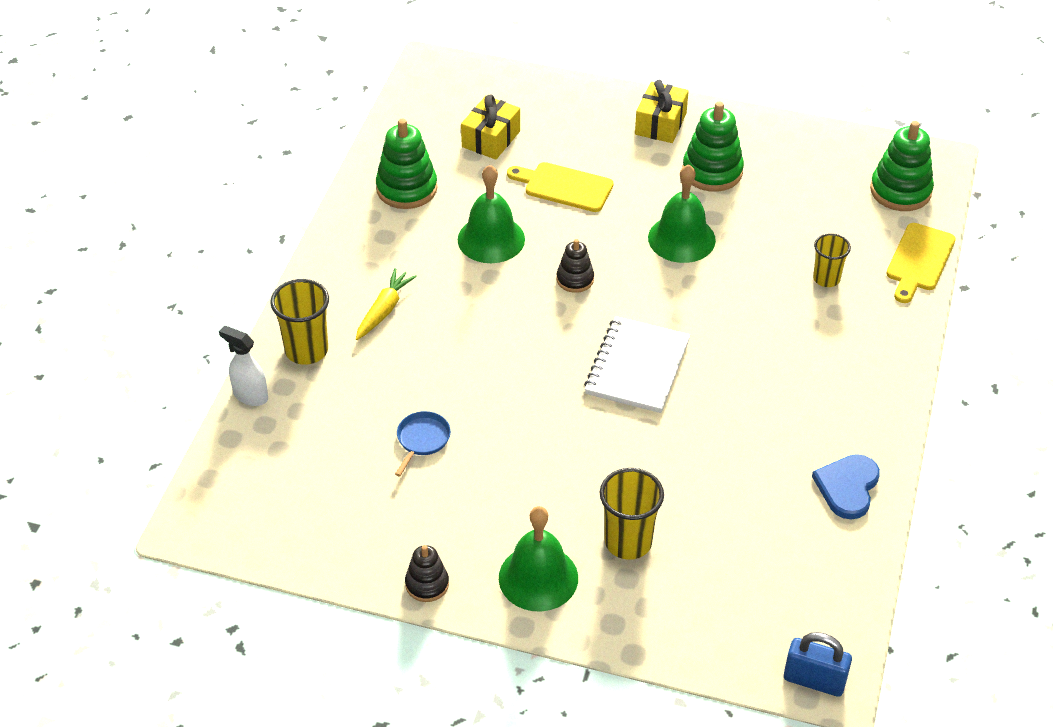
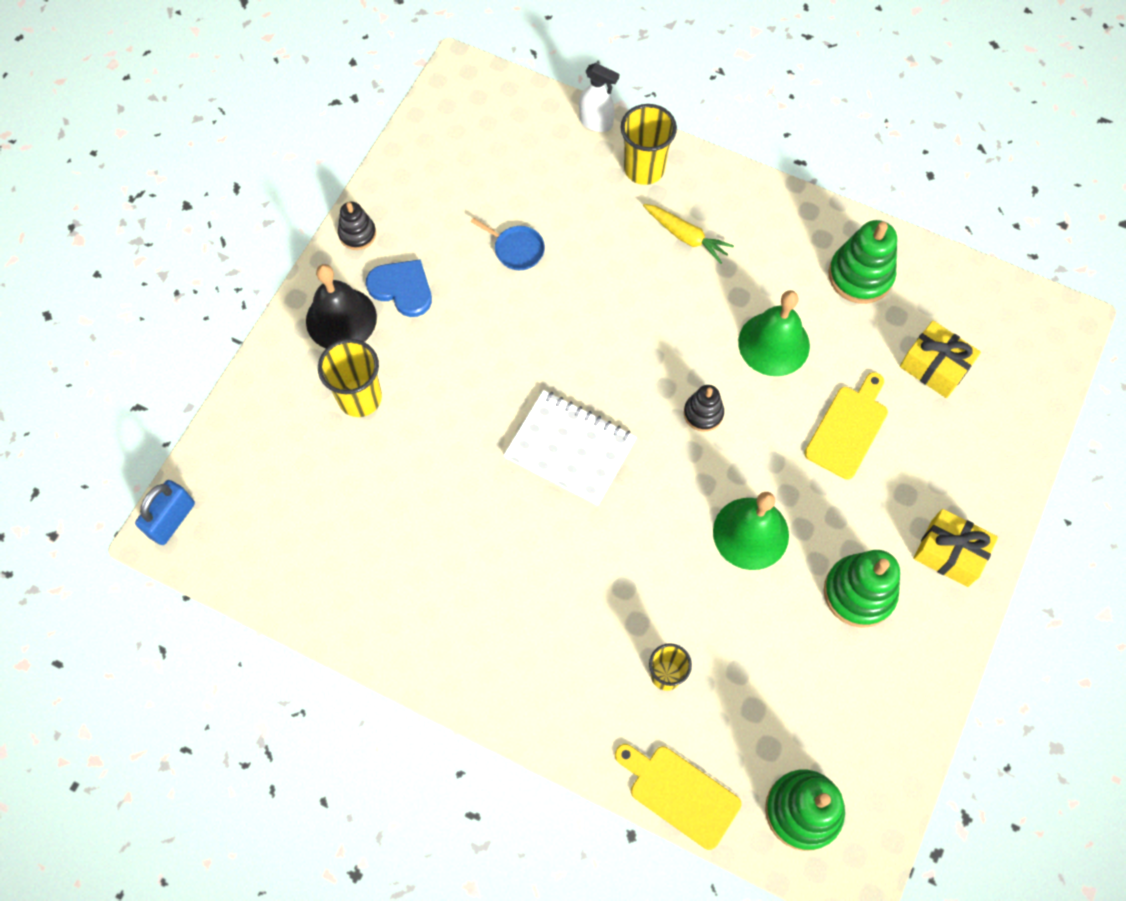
camera: 100 degrees right, 20 degrees up
(250, 396) = (596, 122): white spray bottle -> white spray bottle turned 75 degrees clockwise
(538, 577) = (341, 319): green bell -> black bell
(847, 487) = (374, 612): blue heart -> blue heart (402, 288)

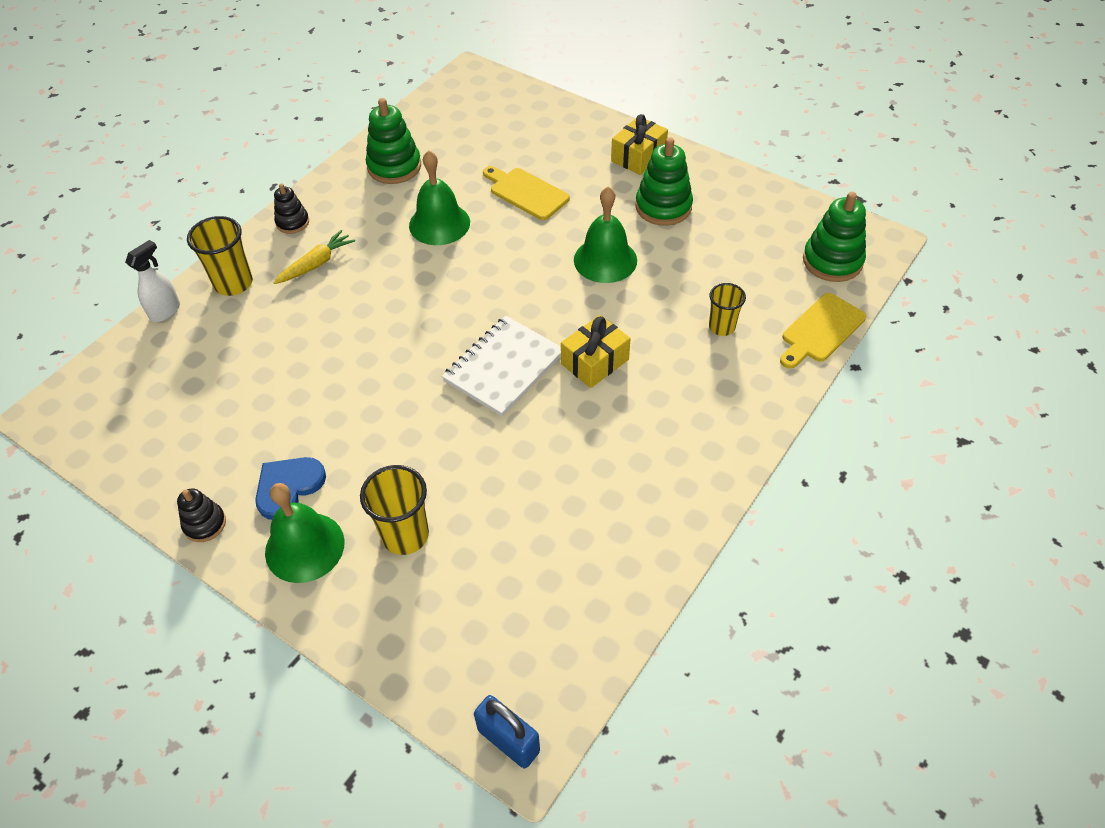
camera: 80 degrees left, 15 degrees down
(341, 319) = (304, 547): black bell -> green bell
(517, 249) = (280, 386): blue pan -> none
(703, 413) = (491, 274): black stacking toy -> black stacking toy (292, 222)
(934, 367) = (486, 140): yellow gift -> yellow gift (595, 362)

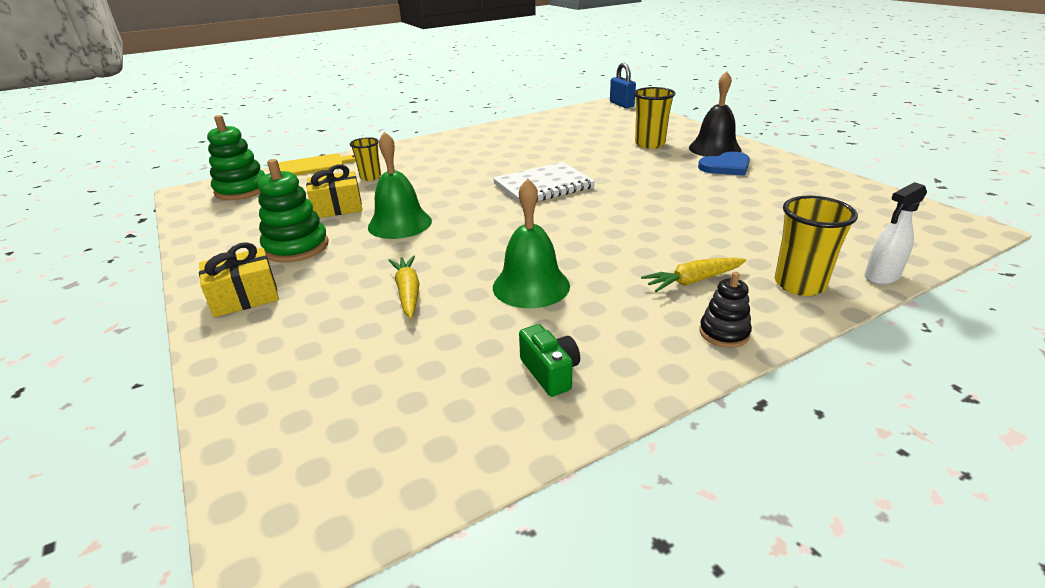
camera: 155 degrees left, 20 degrees down
(205, 524) = (786, 163): black stacking toy -> none
(304, 547) = (714, 149): green bell -> black bell
(394, 167) = (550, 372): green stacking toy -> green camera
(526, 193) = (408, 292): yellow cutting board -> yellow carrot
(595, 362) = (475, 178): yellow gift -> yellow gift (337, 207)

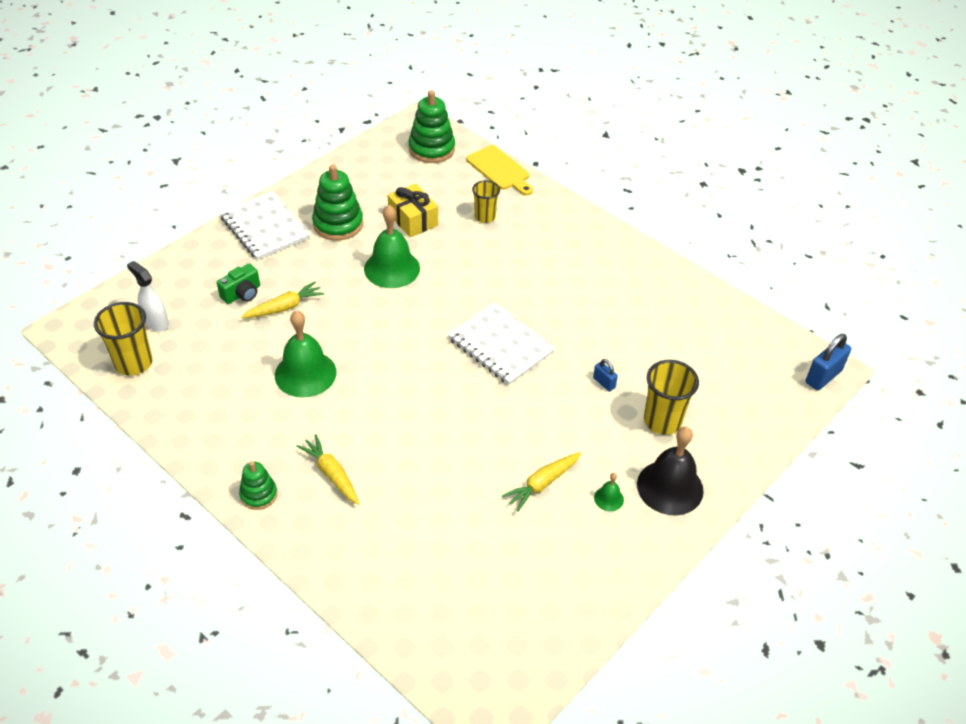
camera: 70 degrees right, 15 degrees up
(245, 297) = (265, 228): yellow gift -> white notebook
(550, 372) = (201, 403): green camera -> green camera (242, 294)
(604, 156) = (604, 383): none -> blue padlock
(710, 186) = (542, 484): none -> yellow carrot
(724, 333) = (258, 494): black stacking toy -> green stacking toy
(726, 166) = (609, 498): blue heart -> green bell
(799, 284) = (339, 548): yellow cup -> yellow cup (134, 363)
(881, 277) = (363, 611): white spray bottle -> white spray bottle (156, 323)

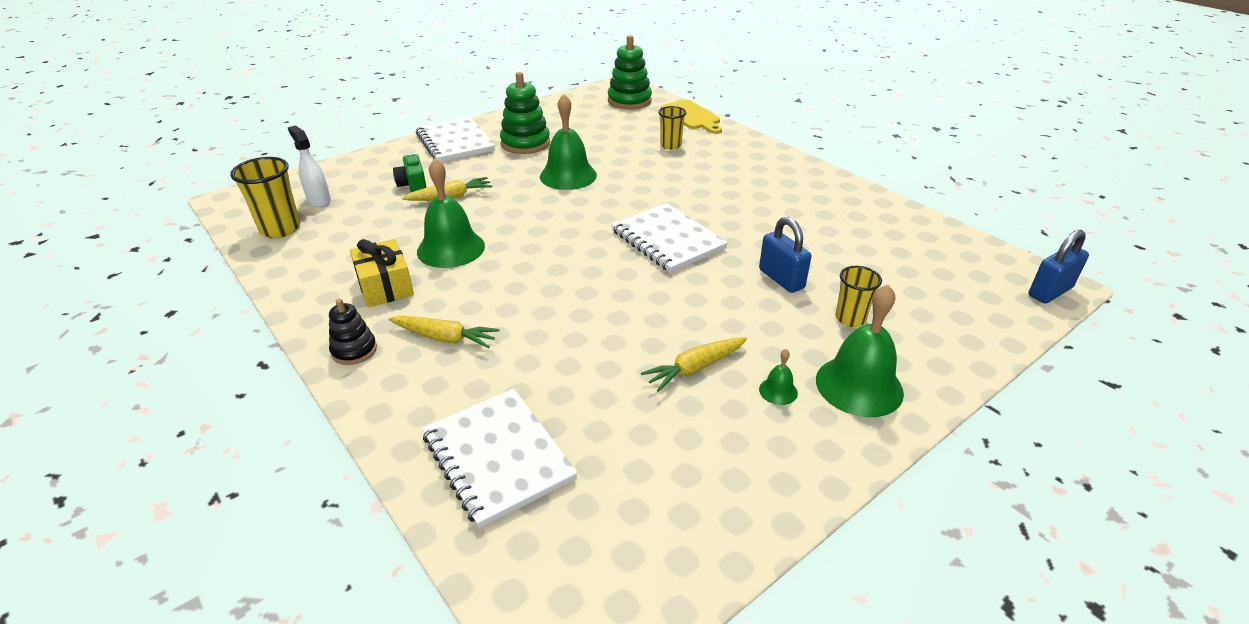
camera: 10 degrees right, 10 degrees down
(242, 294) = (413, 185): green camera -> green camera turned 105 degrees clockwise
(258, 494) = (354, 350): green stacking toy -> black stacking toy
(331, 474) = (445, 338): yellow carrot -> yellow carrot turned 135 degrees clockwise
(406, 580) = (498, 457): none -> white notebook
(413, 220) = (599, 144): yellow gift -> yellow gift (385, 286)
(604, 383) = (781, 279): blue padlock -> blue padlock, size x1.80
(662, 421) = (850, 319): yellow cup -> yellow cup, size x0.65
(670, 487) = (859, 386): black bell -> green bell

